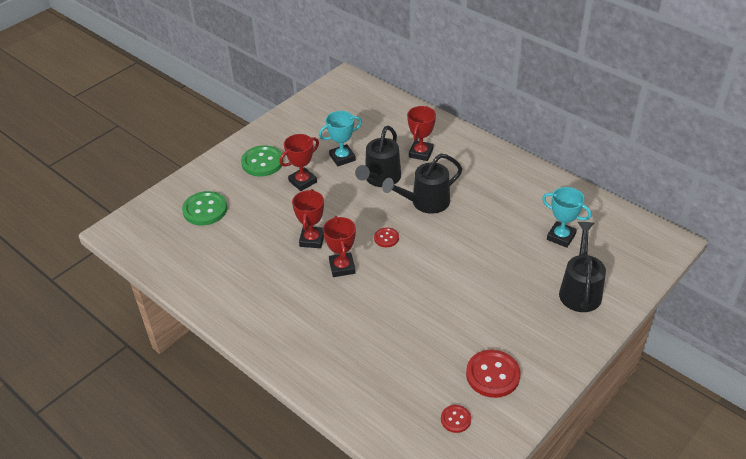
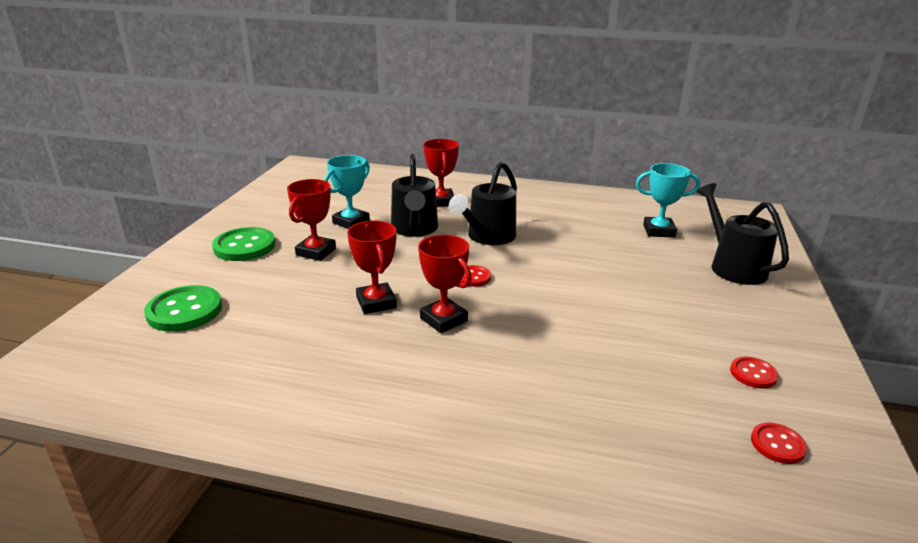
camera: 30 degrees left, 15 degrees down
(492, 375) = (753, 374): red button -> red button, size x0.54

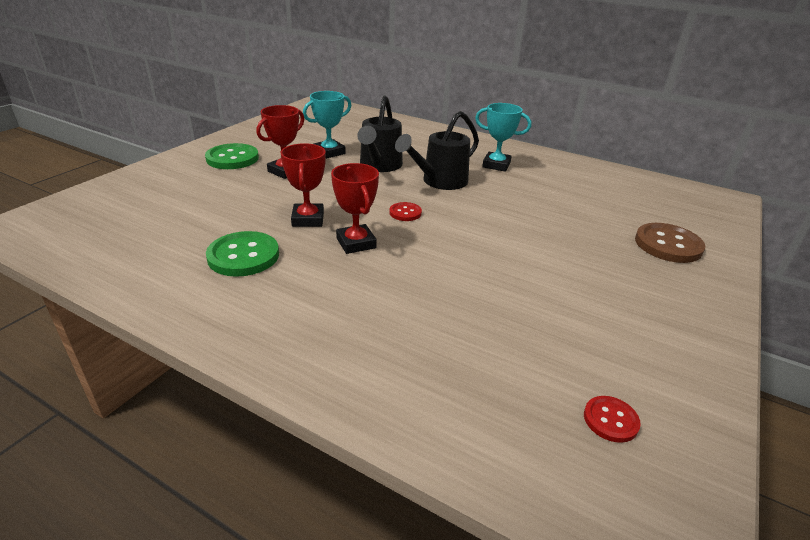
camera: 15 degrees right, 5 degrees up
(184, 311) = (155, 199): green button -> green button (243, 256)
(441, 201) = (417, 146): red trophy -> none
(659, 231) = (610, 201): turquoise trophy -> turquoise trophy (496, 165)
(732, 266) = (668, 245): black watering can -> brown button
(753, 374) = (626, 348): red button -> none

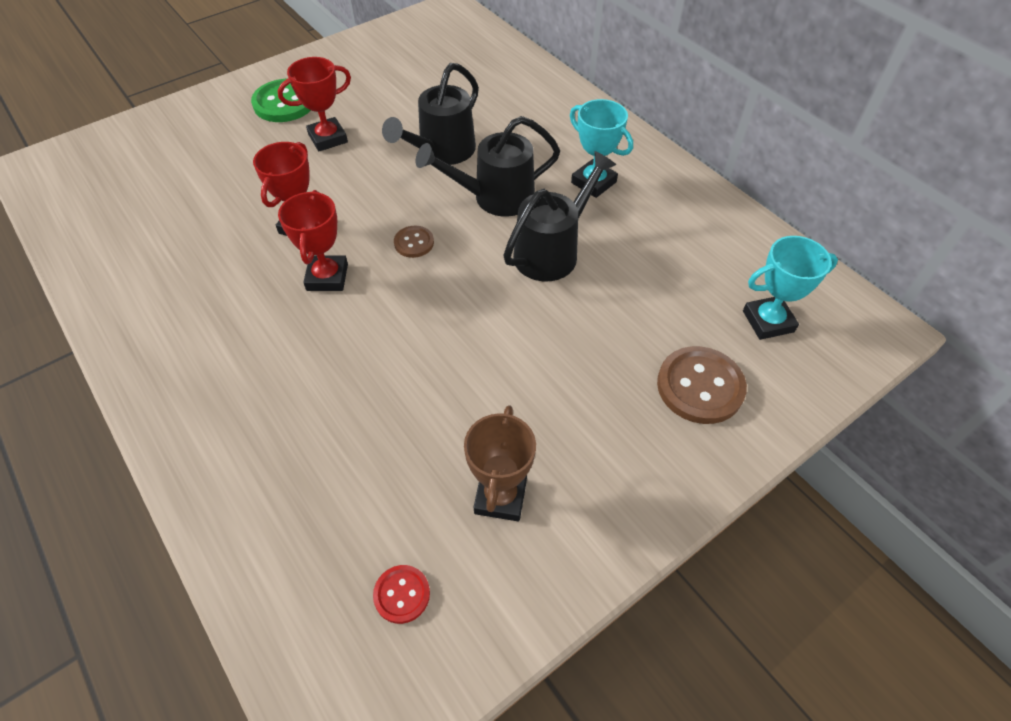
camera: 25 degrees right, 20 degrees up
(243, 256) = (206, 265): green button -> none
(329, 152) = (399, 113): turquoise trophy -> turquoise trophy (768, 321)
(405, 213) = (414, 243): red button -> brown button
(505, 200) = (552, 251): none -> black watering can
(614, 335) = (500, 497): none -> brown trophy

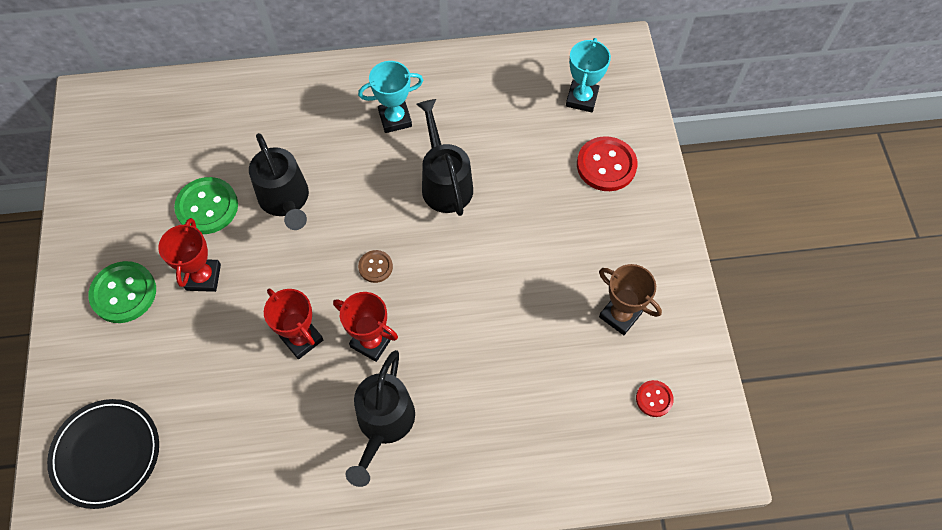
camera: 60 degrees left, 10 degrees up
(128, 159) = (106, 454): none -> black plate
(399, 110) = (207, 207): none -> green button
(494, 198) = (365, 190): black watering can -> black watering can (383, 425)
(700, 386) = (606, 165): brown button -> red button

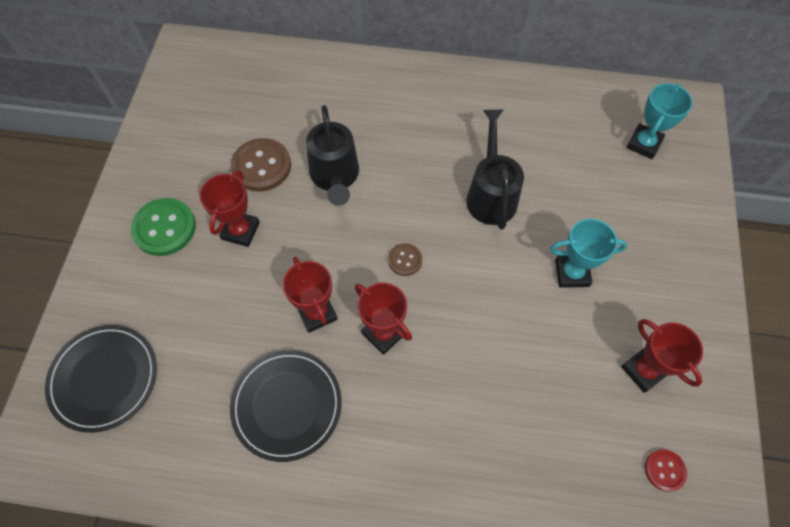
camera: 15 degrees right, 0 degrees up
(207, 207) = (261, 166): green button -> brown button
(295, 432) = (287, 405): none -> black plate
(383, 425) = (375, 422): black watering can -> none
(395, 119) = (456, 124): turquoise trophy -> turquoise trophy (571, 273)
(606, 165) = (657, 214): red button -> none
(620, 315) = (643, 370): brown trophy -> red trophy

